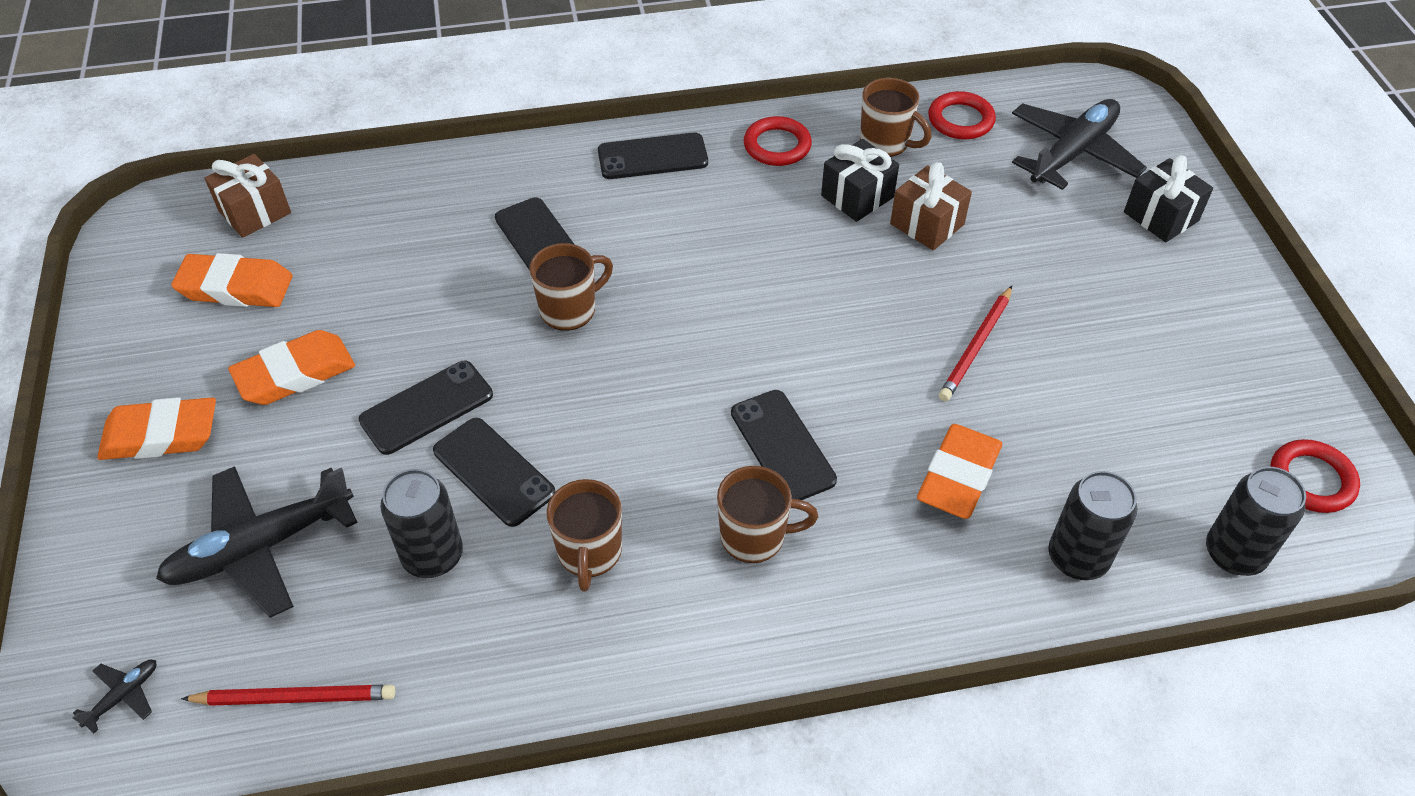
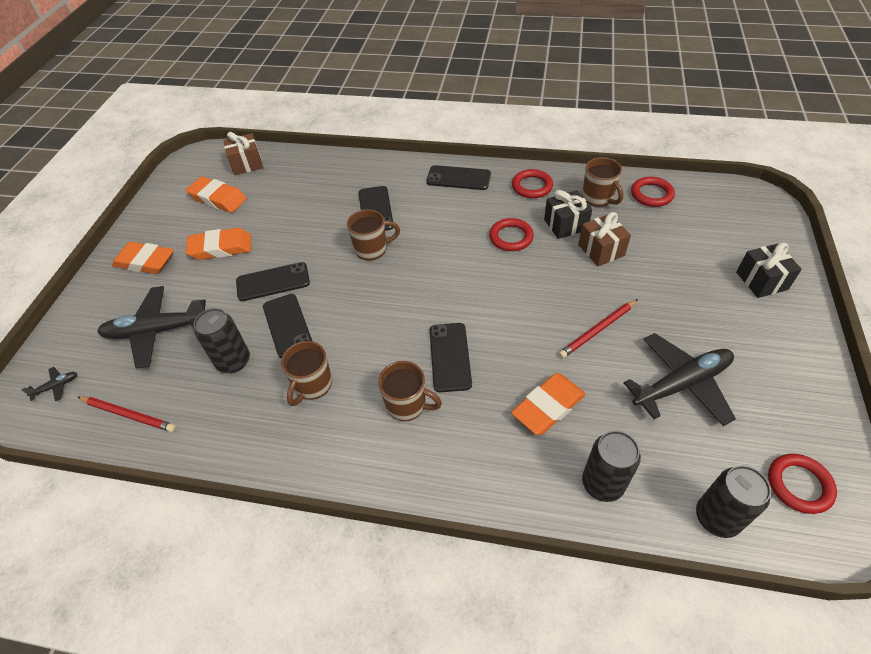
camera: 25 degrees right, 0 degrees up
(784, 236) = (511, 237): none -> red ring
(1073, 152) = (717, 228): black plane -> black plane (682, 384)

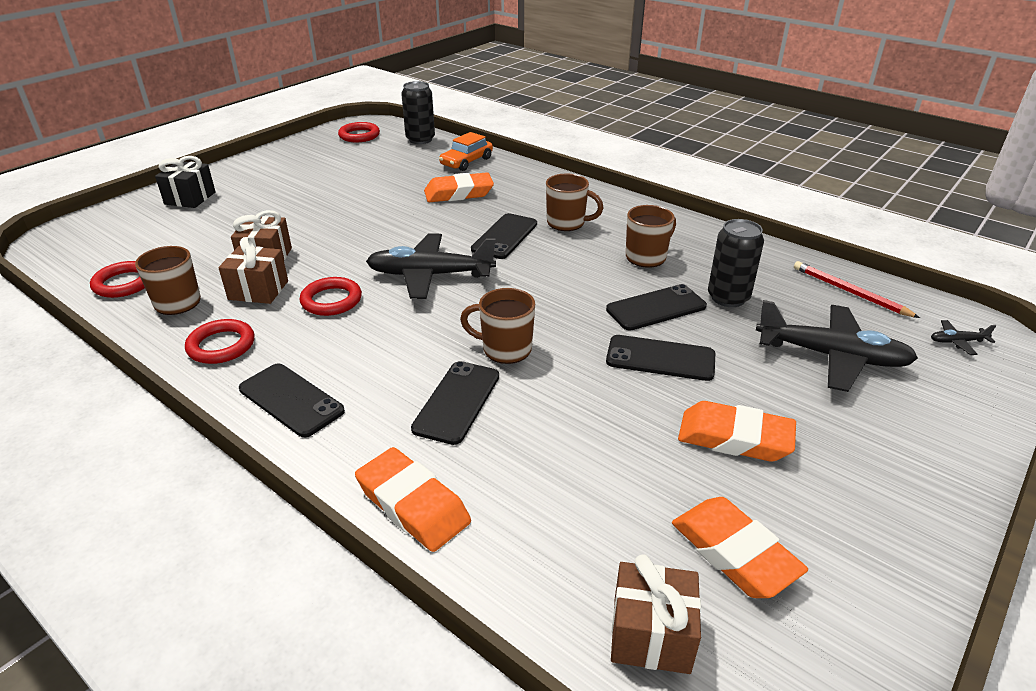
camera: 155 degrees left, 15 degrees down
(145, 262) = (876, 465): orange eraser -> orange eraser (413, 505)
(287, 325) = (656, 308): black phone -> black phone turned 60 degrees clockwise
(407, 405) = (567, 223): brown mug -> brown mug turned 150 degrees clockwise
(565, 225) = (258, 290): black gift -> brown gift
(598, 330) = (363, 214): red pencil -> none
(602, 483) = (466, 162): black can -> orange car
(682, 384) = (352, 176): black plane -> black plane (429, 275)

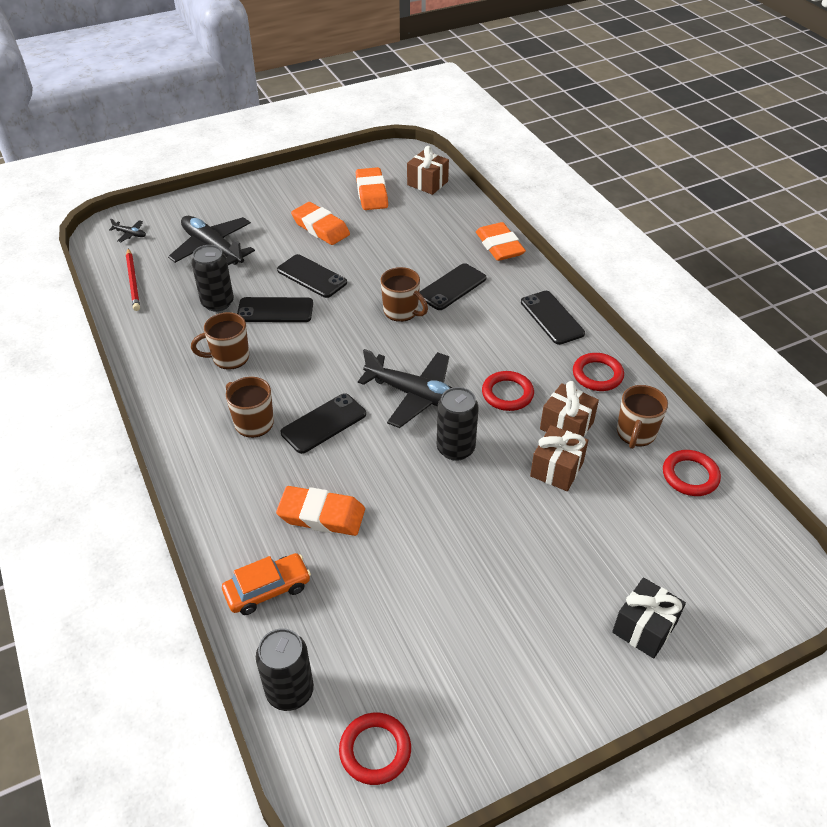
camera: 155 degrees left, 10 degrees up
(370, 249) = (455, 448): none -> black can

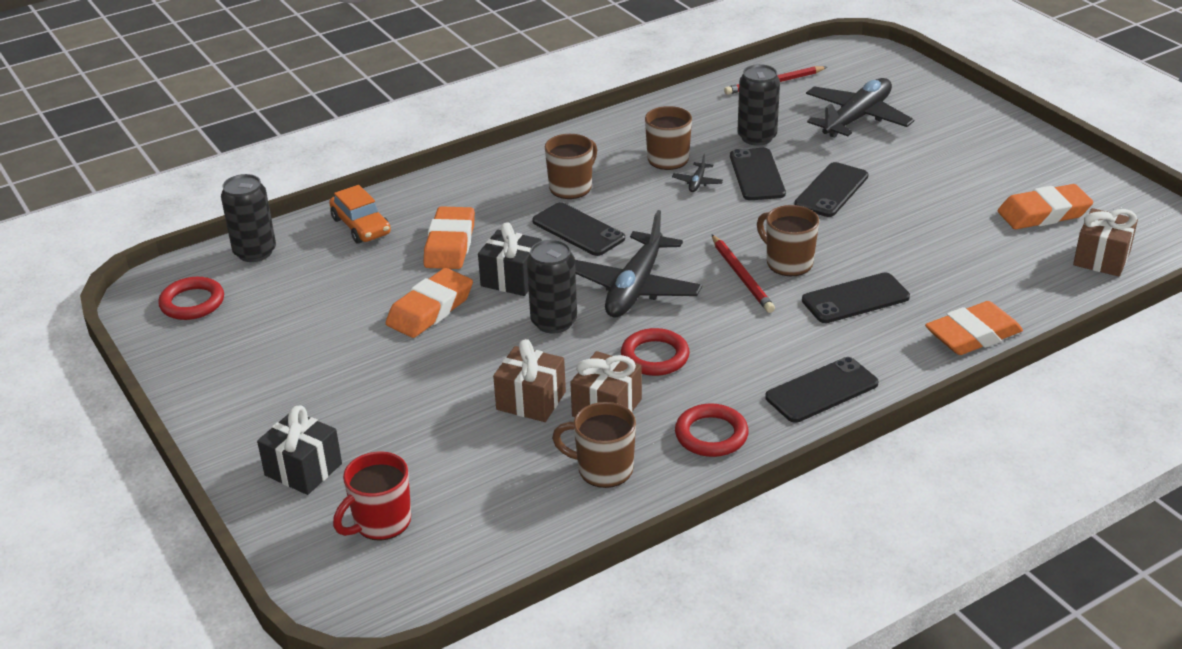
camera: 85 degrees right, 10 degrees down
(130, 234) = (858, 65): black plane -> black plane (697, 182)
(320, 228) = (937, 184): orange eraser -> orange eraser (430, 309)
(388, 472) = (512, 279): none -> black gift
(401, 311) = (788, 263): brown mug -> brown mug turned 105 degrees clockwise
(413, 337) = (742, 276): none -> red pencil
(452, 287) = (855, 299): black phone -> black phone turned 60 degrees counterclockwise
(690, 476) = (533, 518): red ring -> none
(704, 570) = (381, 522): none -> red mug

